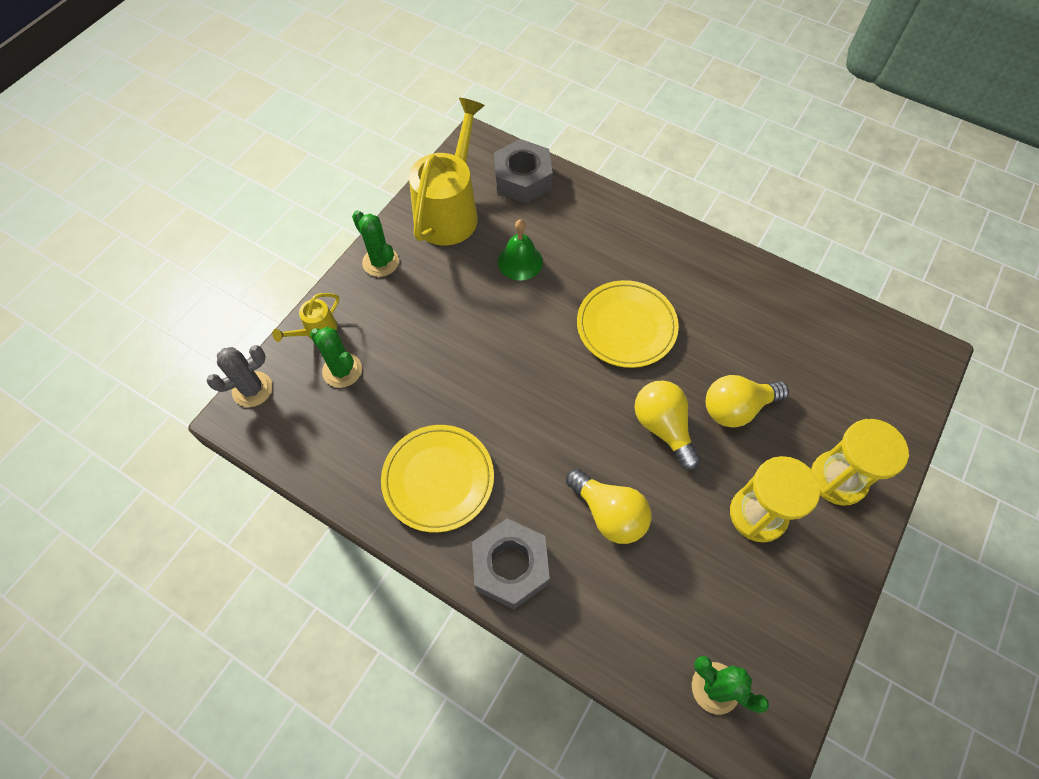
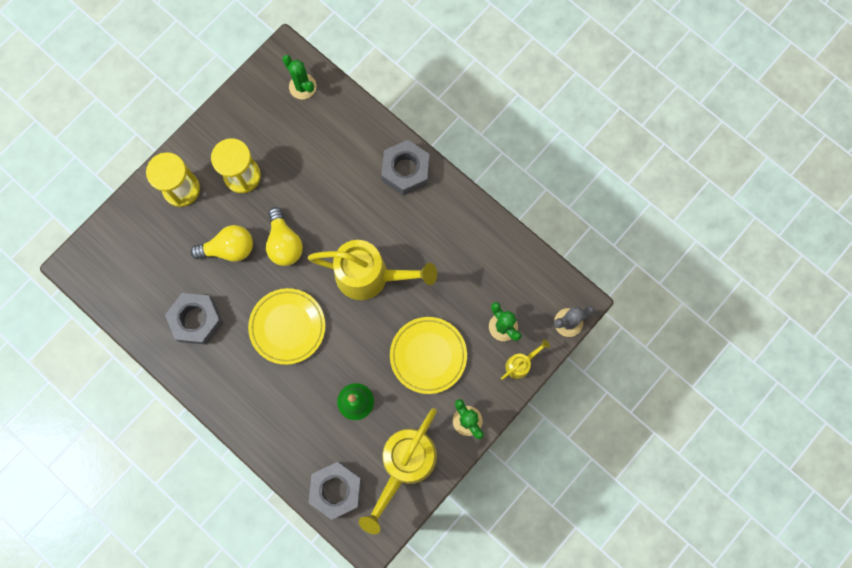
camera: 170 degrees left, 15 degrees up
(438, 479) = (443, 233): yellow plate -> yellow plate (428, 355)
(532, 404) = (370, 276): none -> yellow watering can
(609, 513) = (336, 192): yellow light bulb -> none
(744, 316) = (196, 320): none -> grey nut

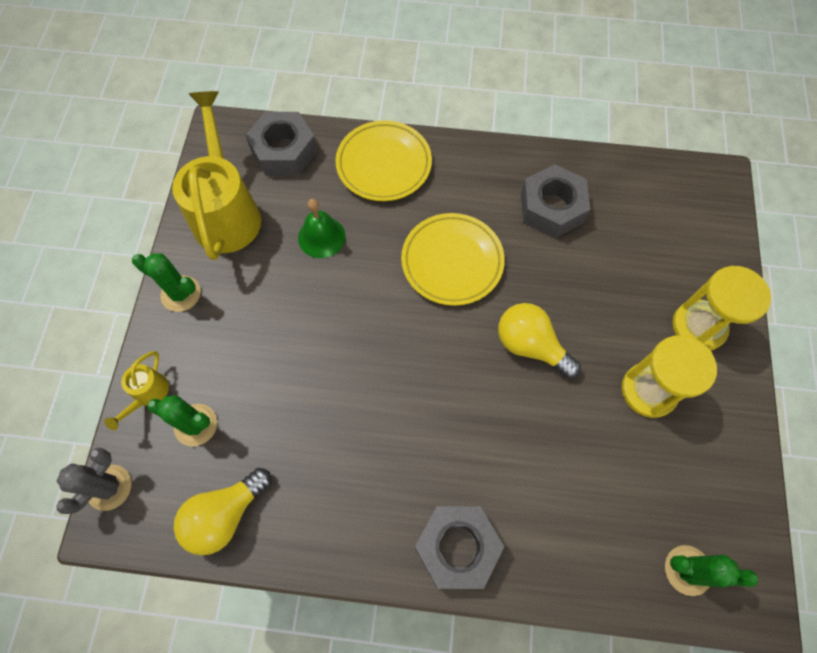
camera: 145 degrees right, 10 degrees down
(229, 249) = (585, 298): yellow light bulb -> yellow light bulb (225, 515)
(370, 276) = (401, 376): yellow watering can -> none
(428, 355) = (270, 332): yellow plate -> yellow plate (384, 164)

